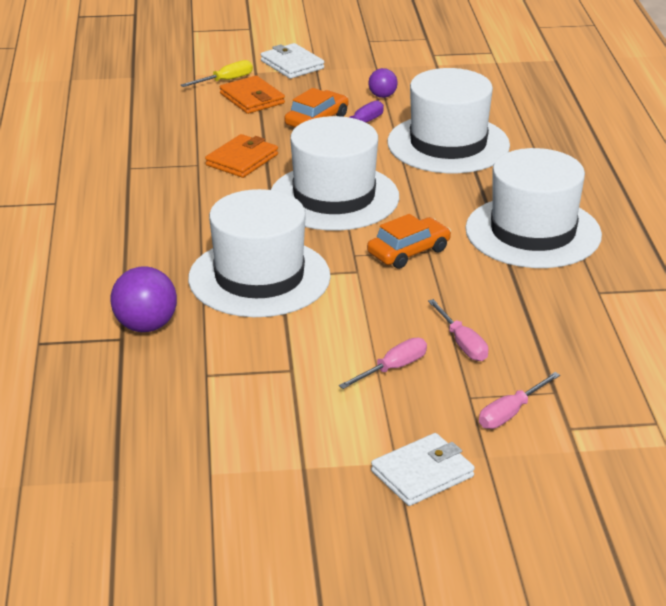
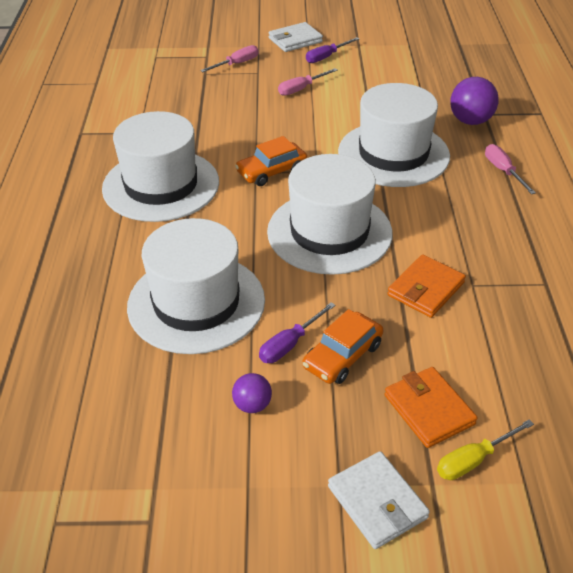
camera: 175 degrees left, 10 degrees up
(359, 435) = (326, 57): none -> purple screwdriver
(462, 343) = (252, 102): pink screwdriver -> pink screwdriver (503, 171)

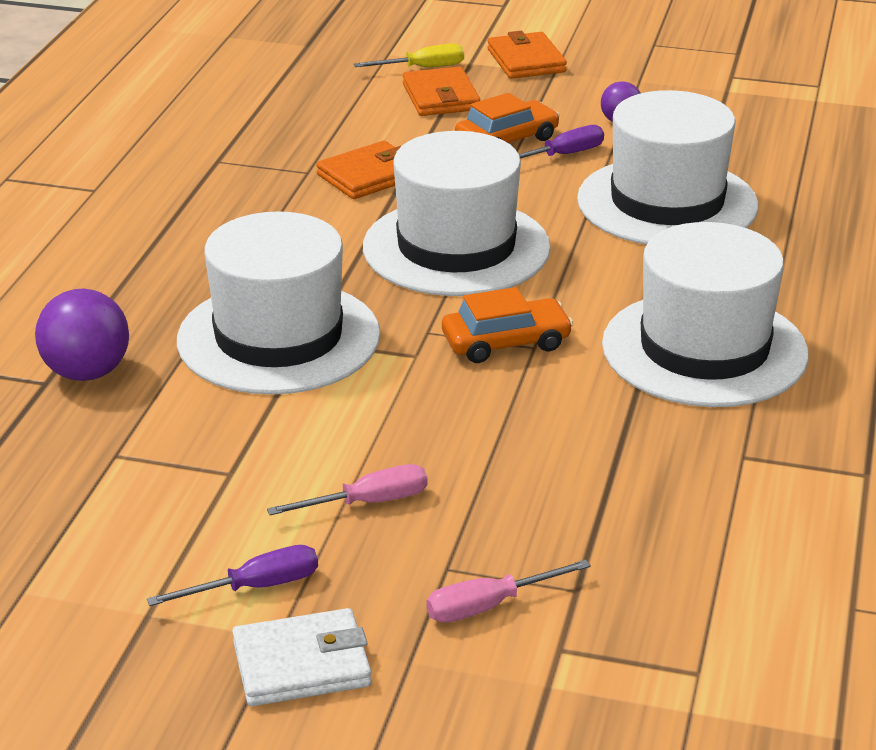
camera: 165 degrees left, 10 degrees down
(377, 502) = (526, 61): white wallet -> orange wallet
(503, 171) = (125, 284): pink screwdriver -> none

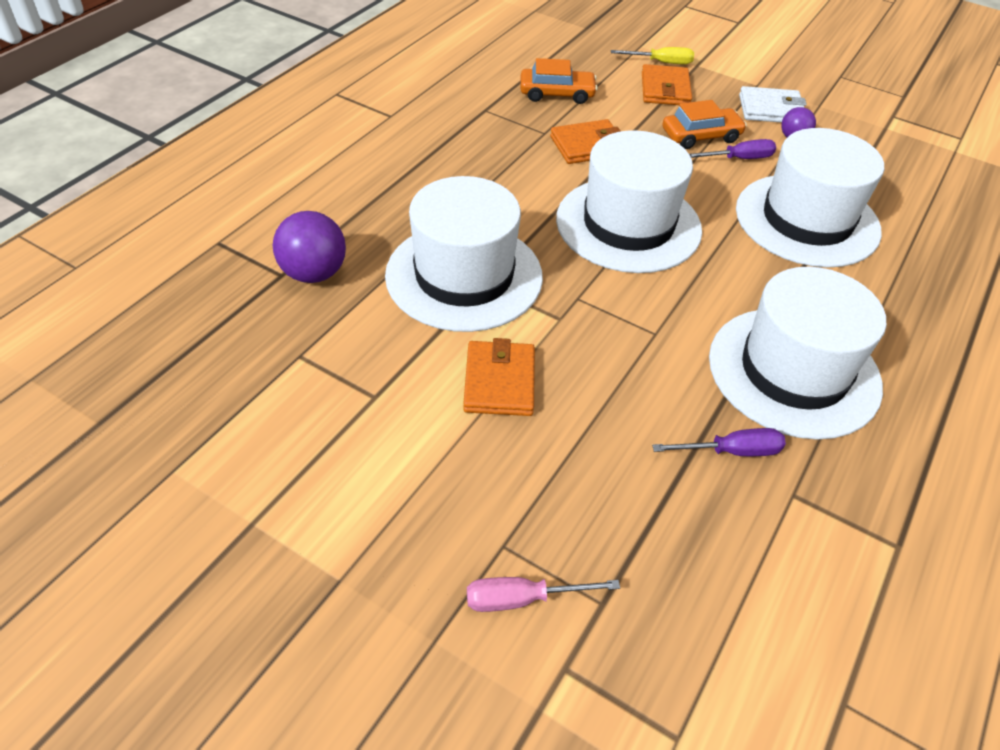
camera: 15 degrees right, 15 degrees up
(255, 587) = (345, 520): purple screwdriver -> purple screwdriver (731, 451)
(302, 664) = (346, 616): white wallet -> white wallet (770, 109)
(368, 502) = (467, 456): pink screwdriver -> none
(506, 342) = (634, 323): orange car -> orange car (557, 94)
(526, 61) = (739, 71): orange wallet -> orange wallet (499, 382)

